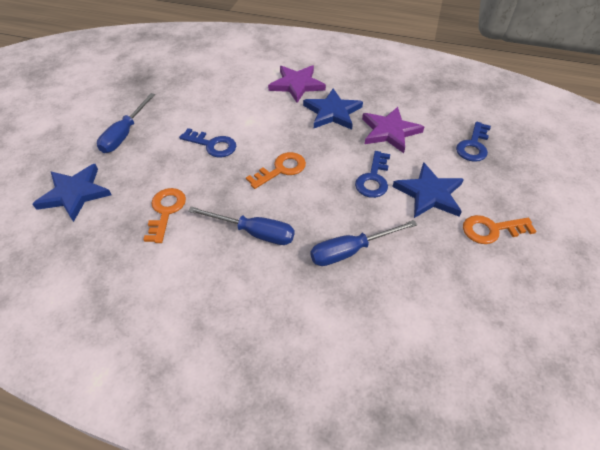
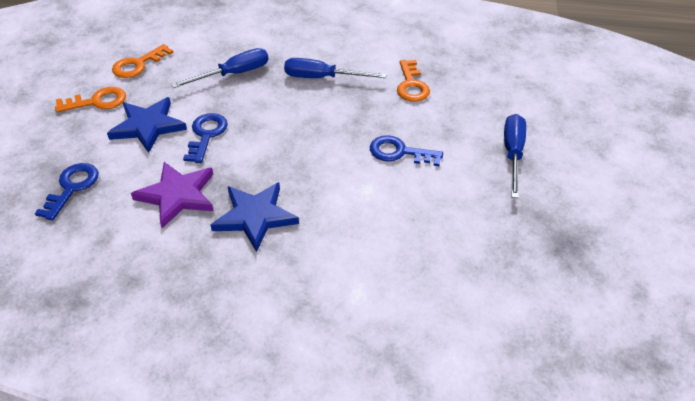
camera: 170 degrees right, 5 degrees down
(75, 193) = (509, 90): blue star -> none
(281, 169) = (310, 134): orange key -> orange key (138, 65)
(297, 85) = (315, 262): purple star -> none

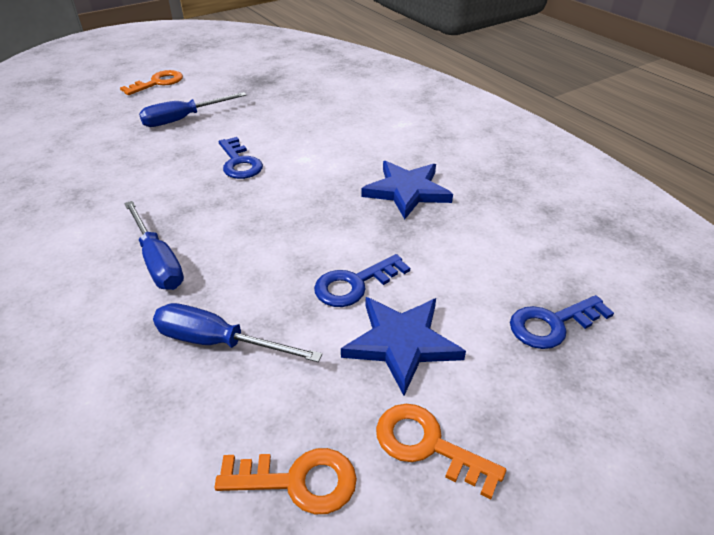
camera: 130 degrees left, 5 degrees down
(177, 195) = (450, 245): purple star -> none
(411, 85) = (119, 197): orange key -> orange key (158, 83)

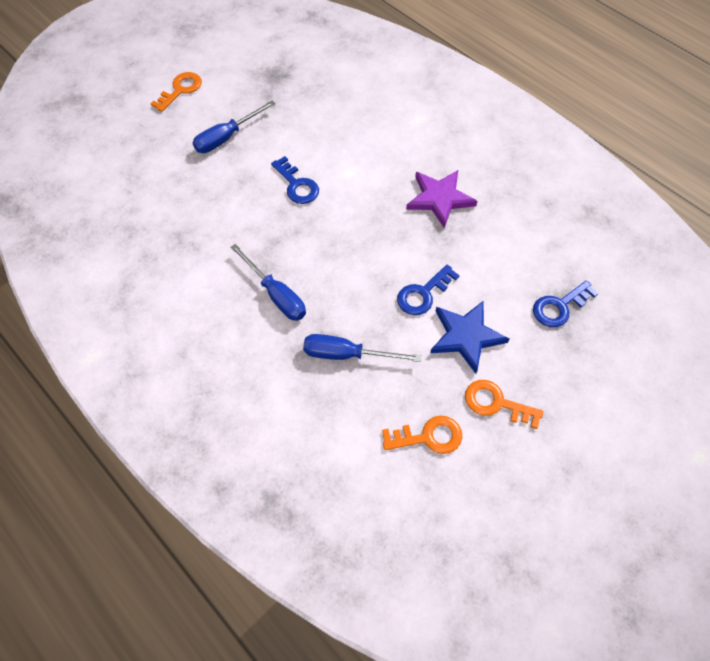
camera: 10 degrees left, 20 degrees up
(407, 191) = (439, 199): blue star -> purple star

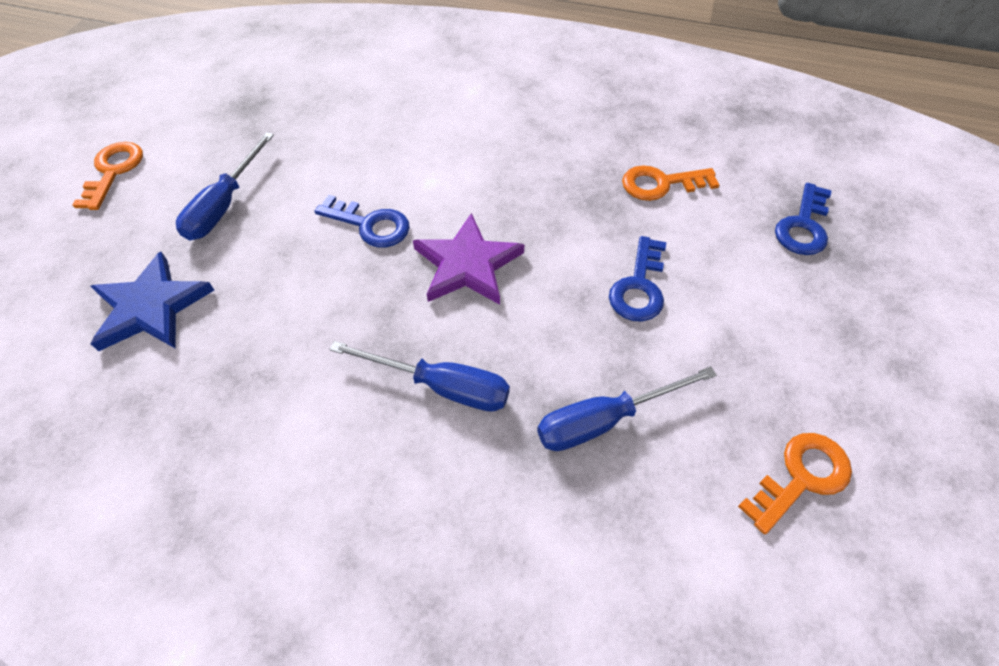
camera: 30 degrees left, 5 degrees down
(439, 199) = (568, 165): purple star -> purple star (467, 265)
(466, 336) = (733, 314): blue star -> blue star (151, 307)
(496, 403) = (839, 381): orange key -> orange key (660, 184)

